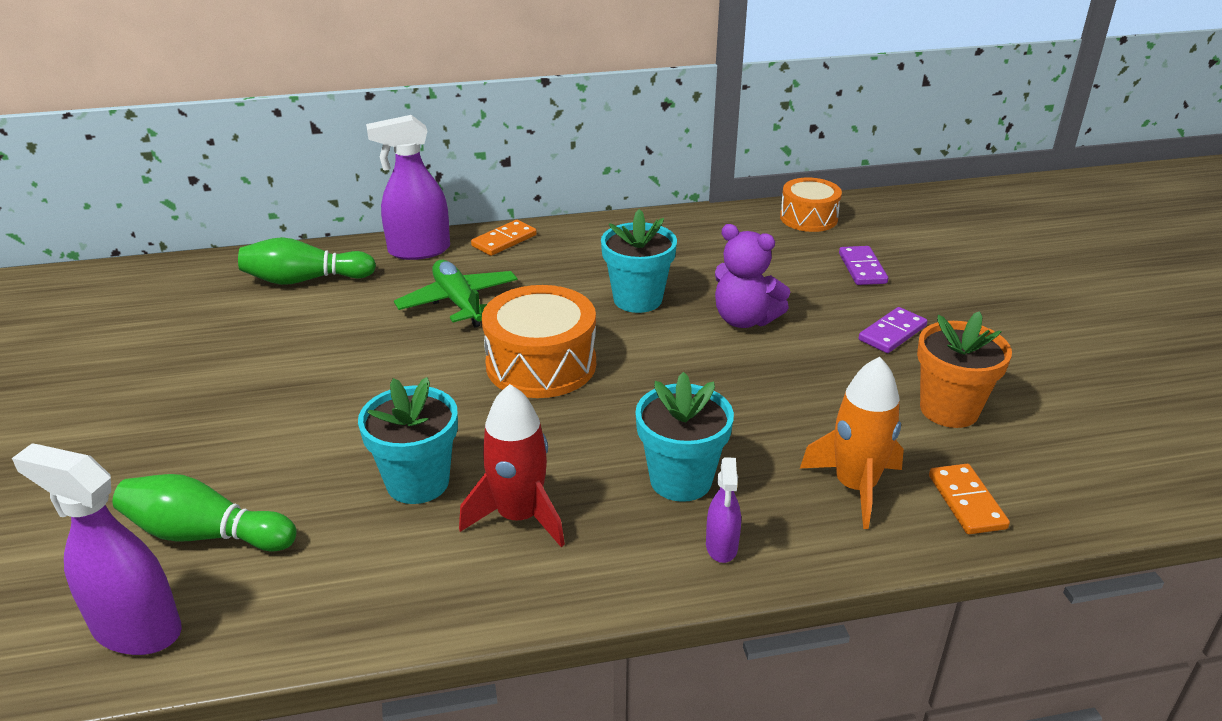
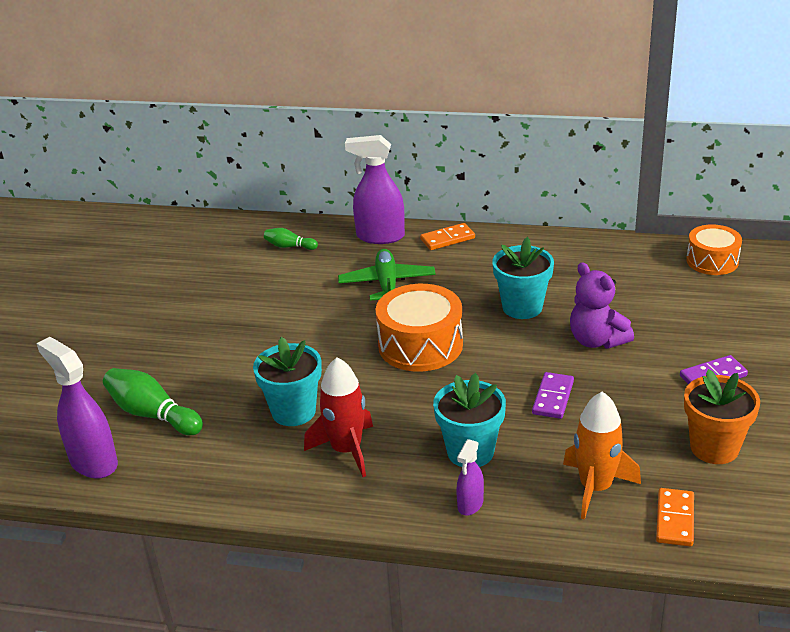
camera: 25 degrees right, 0 degrees up
(305, 280) = (289, 246): green bowling pin -> green bowling pin, size x0.56
(862, 268) = (727, 315): purple domino -> purple domino (553, 398)

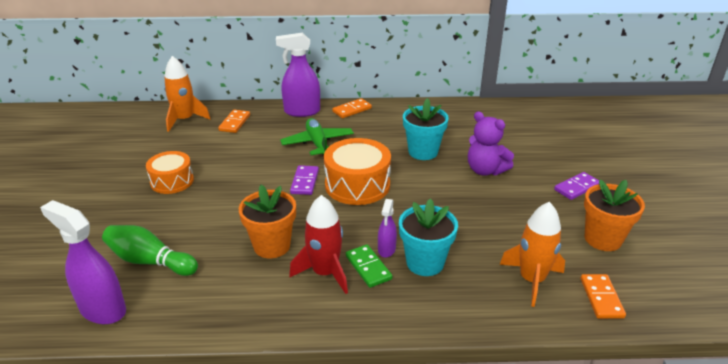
camera: 15 degrees left, 0 degrees up
(228, 237) = (184, 120): none -> orange rocket
(289, 246) = (235, 123): green bowling pin -> orange domino
(293, 411) = (272, 246): turquoise flower pot -> orange flower pot
(399, 450) = (368, 267): none -> green domino
(470, 504) = (440, 306): purple spray bottle -> purple spray bottle (386, 249)
(553, 398) = (471, 214): purple domino -> purple domino (304, 182)
(712, 261) = (539, 112): orange drum -> orange drum (172, 181)

